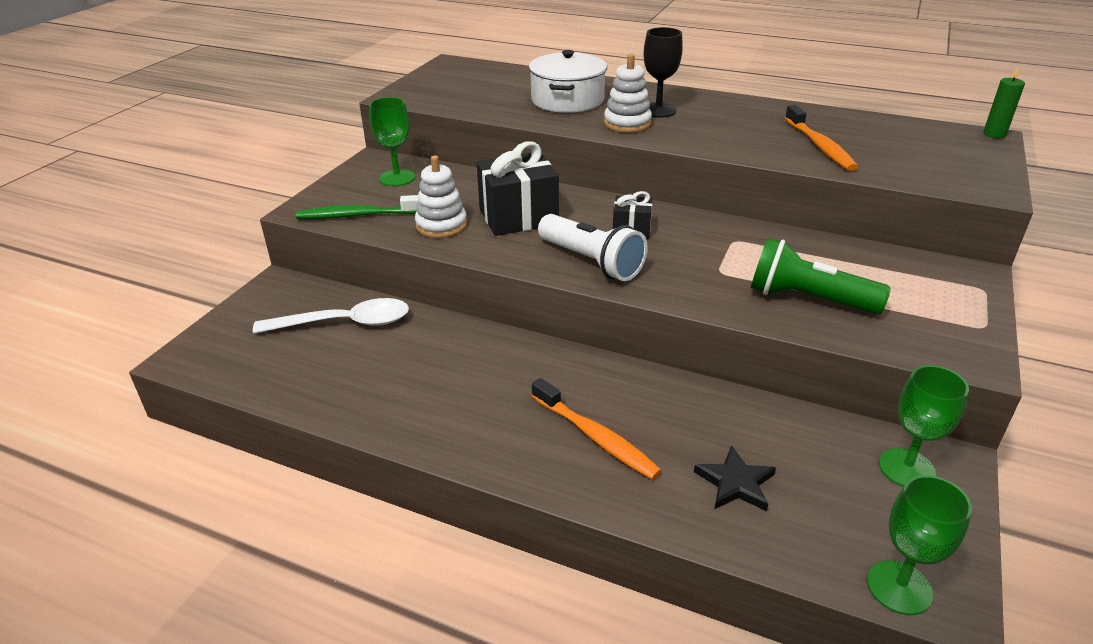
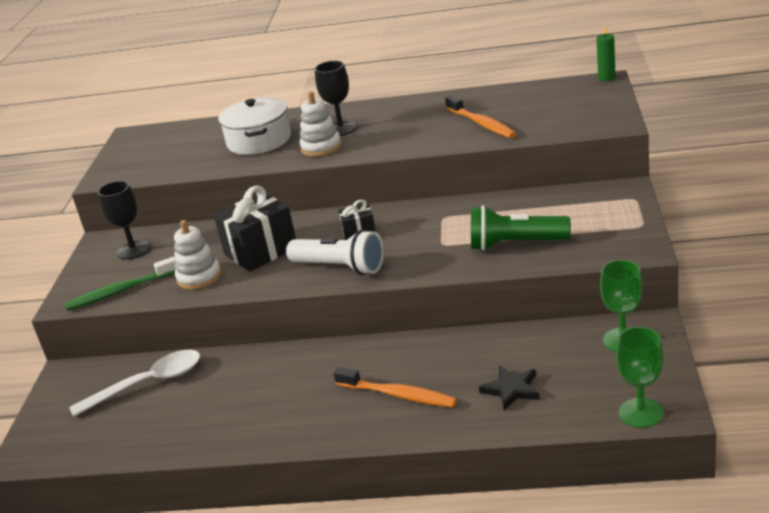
camera: 15 degrees left, 5 degrees down
(397, 178) = (133, 250): green goblet -> black goblet

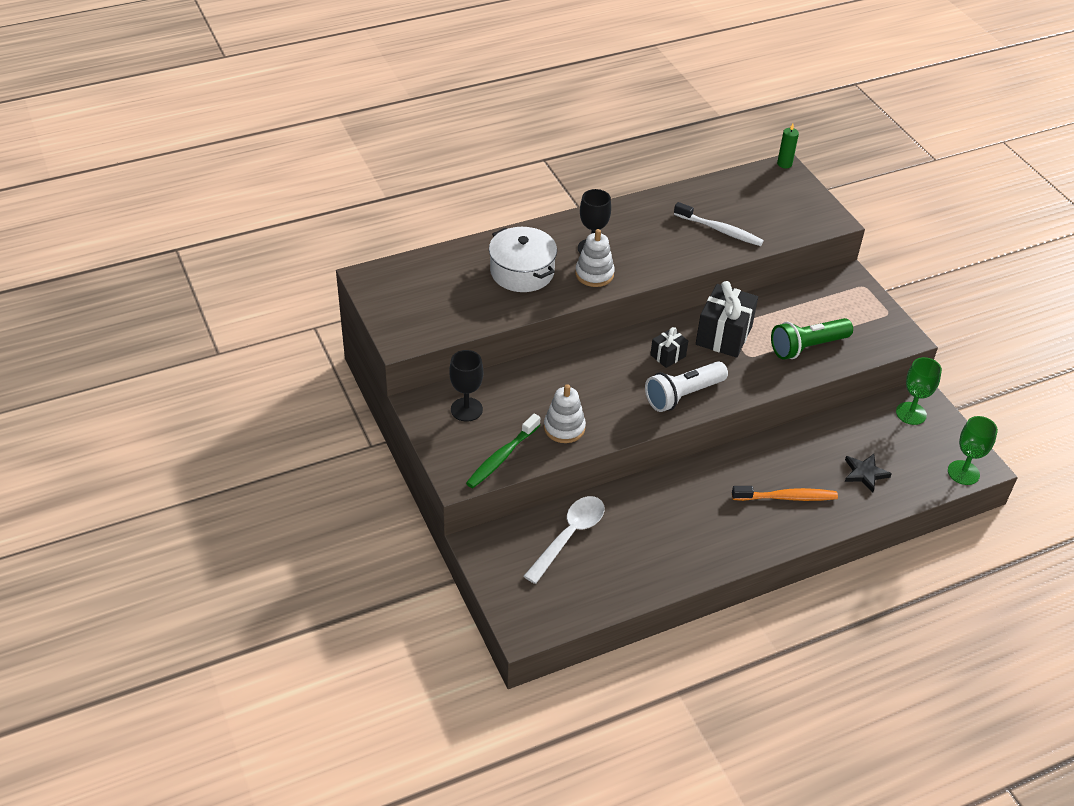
camera: 35 degrees left, 15 degrees up
(261, 251) = (595, 389): black gift -> black gift (724, 335)
(340, 267) = (683, 395): white flashlight -> white flashlight turned 150 degrees clockwise
(482, 124) = (720, 230): orange toothbrush -> white toothbrush

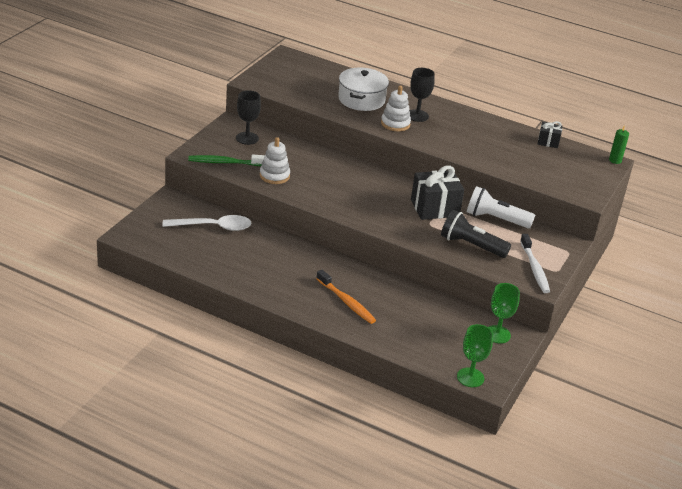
camera: 50 degrees right, 10 degrees down
(668, 355) = (386, 192): black gift -> black gift (548, 142)
(683, 395) = (359, 209): white flashlight -> white flashlight (496, 219)
(720, 230) = (506, 155): white toothbrush -> white toothbrush (534, 269)
(807, 347) = (471, 245): green flashlight -> black flashlight
(865, 473) = (411, 330): black star -> none

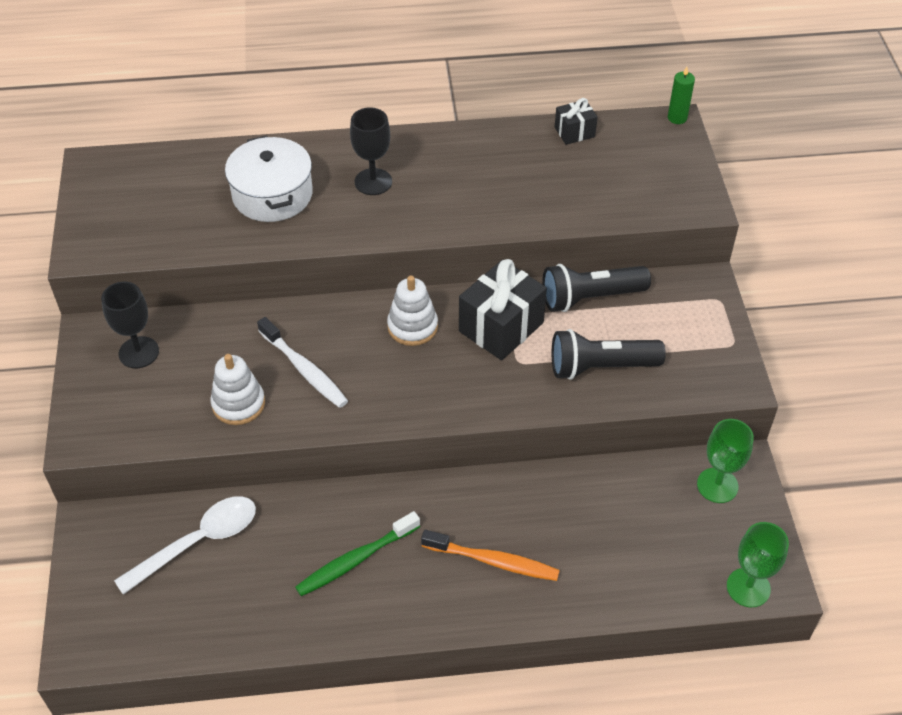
camera: 30 degrees left, 15 degrees up
(224, 162) = (144, 424): green toothbrush -> green toothbrush (355, 560)
(395, 124) = (357, 215): white stacking toy -> white stacking toy (412, 327)
(496, 219) = (590, 297): white flashlight -> black flashlight
(534, 269) = (706, 358): white toothbrush -> white toothbrush (304, 369)

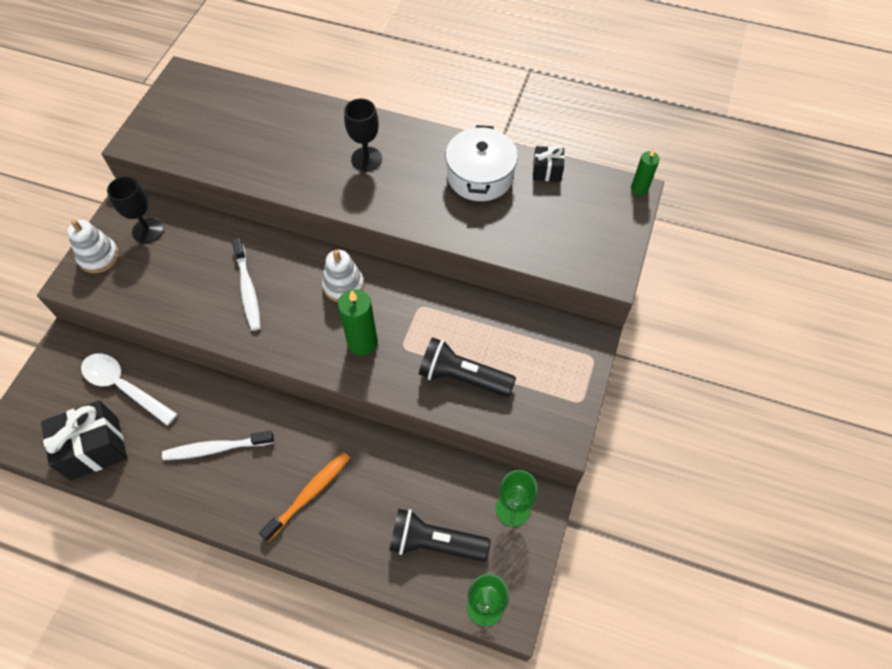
camera: 25 degrees right, 10 degrees up
(198, 542) = (124, 387): white spoon -> white spoon turned 135 degrees counterclockwise
(238, 404) = (188, 298): white stacking toy -> white stacking toy (99, 257)
(272, 194) = (288, 143): white pot -> white pot (480, 176)
(355, 560) = (216, 448): green toothbrush -> white toothbrush
(471, 374) = (362, 342): none -> green candle
(493, 561) = (309, 494): orange toothbrush -> orange toothbrush turned 90 degrees counterclockwise
(501, 327) = (408, 312): black gift -> black gift (94, 448)
(590, 297) = (490, 315): black flashlight -> black flashlight (435, 542)

